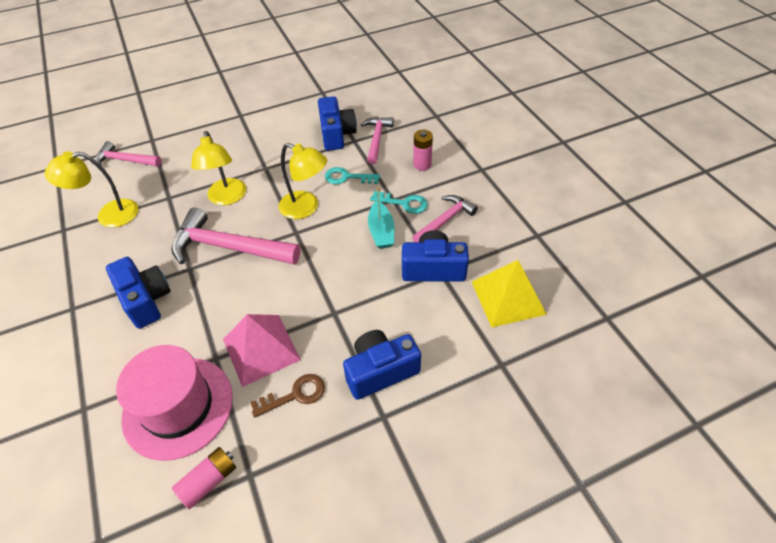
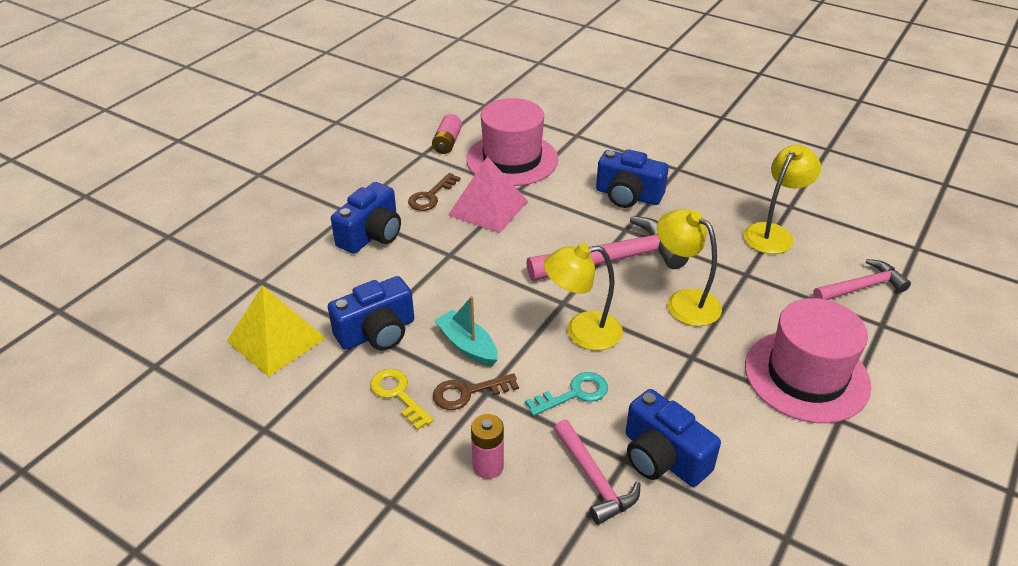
camera: 145 degrees right, 10 degrees down
(225, 135) = (806, 376): none -> pink hat
(404, 203) = (468, 393): turquoise key -> brown key
(445, 220) = (398, 394): pink hammer -> yellow key

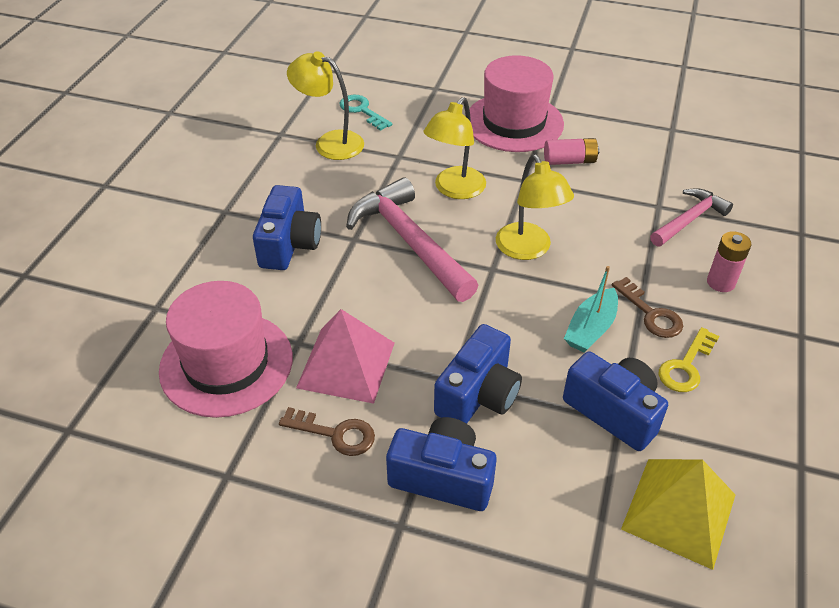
camera: 105 degrees left, 5 degrees up
(447, 143) = (189, 451): pink battery -> pink battery (569, 161)
(574, 394) = (608, 243): turquoise key -> turquoise key (362, 111)
(663, 457) = (643, 187): blue camera -> blue camera (478, 394)
(862, 287) = (392, 96): pink hammer -> none

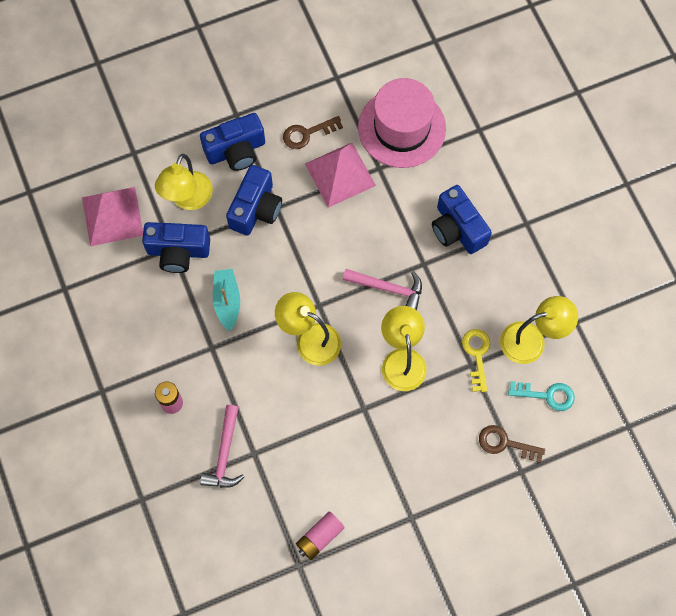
camera: 140 degrees right, 25 degrees up
(409, 241) = (388, 288): pink hammer -> pink hammer, size x0.59
(478, 394) = (256, 209): blue camera -> blue camera turned 150 degrees counterclockwise
(514, 122) = (424, 474): pink hat -> none
(556, 462) = (188, 199): none -> yellow lamp
(569, 161) = (348, 457): pink battery -> pink battery (320, 537)
(651, 314) = (199, 340): brown key -> brown key (505, 443)
(679, 512) = (112, 216): yellow pyramid -> pink pyramid
(686, 366) = (157, 313): yellow key -> yellow key (477, 355)

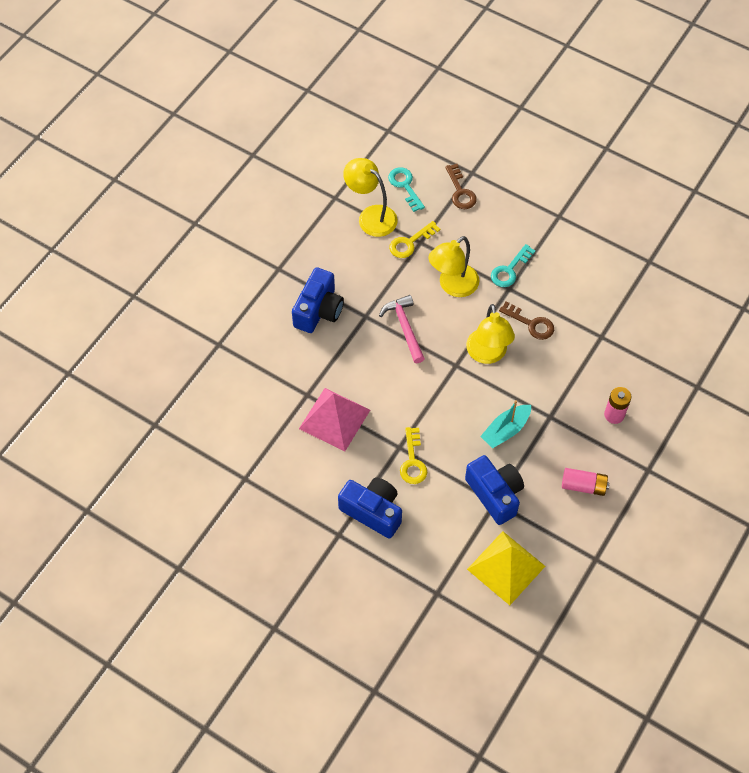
camera: 125 degrees left, 10 degrees down
(112, 216) = (506, 567): pink pyramid -> yellow pyramid
(188, 199) = (445, 518): yellow lamp -> none
(224, 454) = (619, 354): pink hammer -> none
(256, 209) = (413, 461): blue camera -> yellow key
(307, 134) = (316, 467): brown key -> brown key (531, 324)
(320, 537) = (620, 260): pink battery -> pink battery (583, 486)
(383, 424) = (509, 270): none -> turquoise key
(401, 128) = (258, 400): pink hat -> none

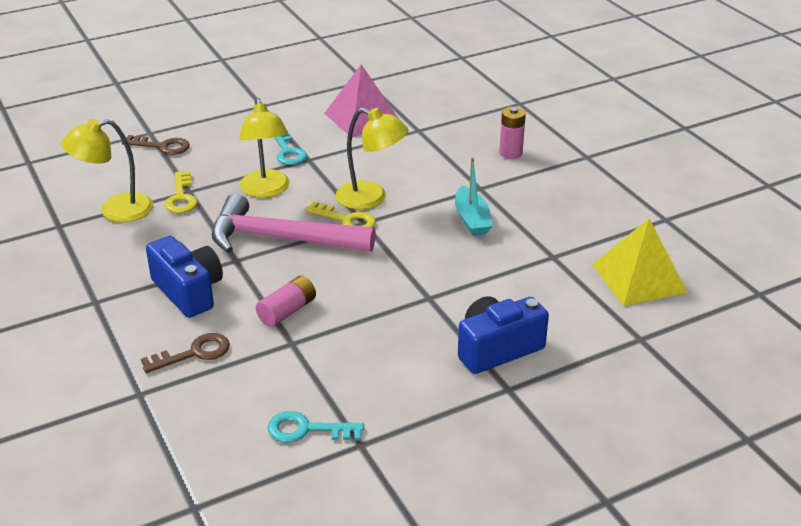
camera: 60 degrees left, 25 degrees down
(334, 419) = (346, 333): pink pyramid -> pink pyramid (362, 117)
(404, 327) = (280, 238): pink hammer -> pink hammer, size x1.68
(405, 186) = (109, 176): turquoise key -> turquoise key (307, 430)
(413, 461) = (456, 294): yellow key -> yellow key (346, 220)
(495, 494) = (543, 253): blue camera -> none
(531, 324) = (363, 161): brown key -> brown key (194, 353)
(583, 486) = (576, 197): pink battery -> pink battery (287, 311)

